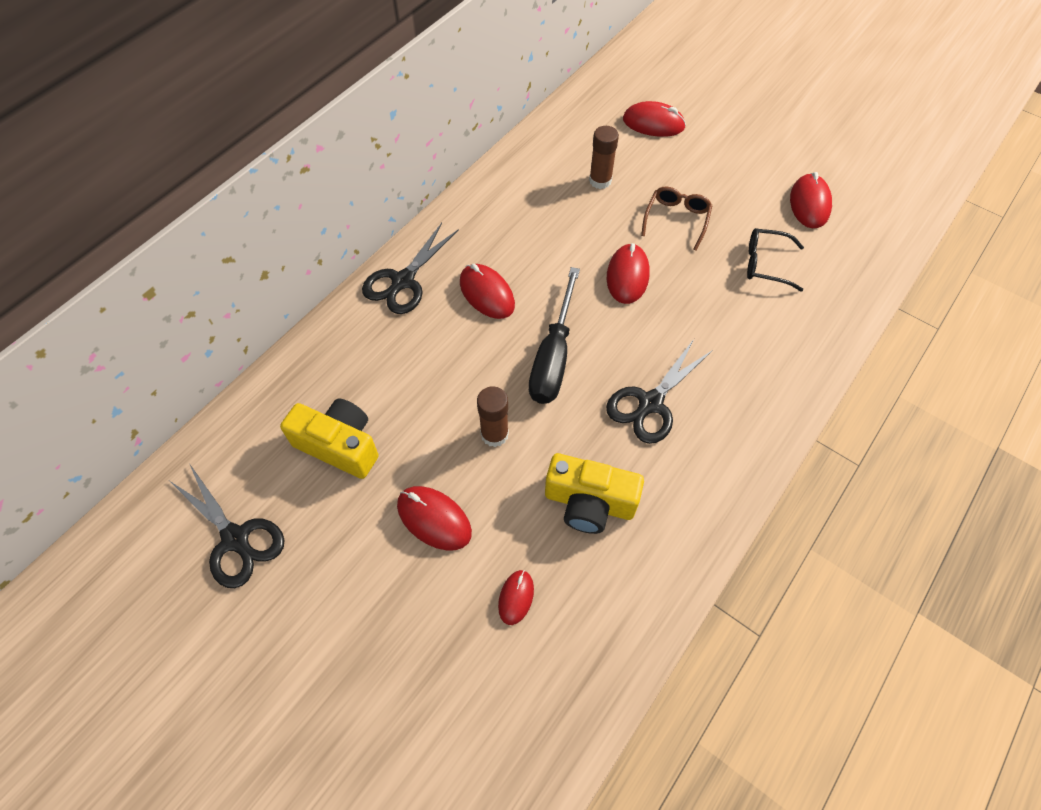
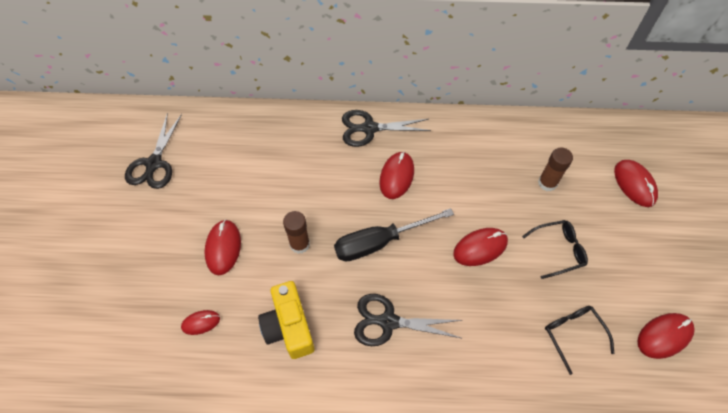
camera: 55 degrees right, 0 degrees up
(339, 445) = (238, 171): yellow camera -> none
(676, 219) = (558, 250): brown glasses -> black glasses

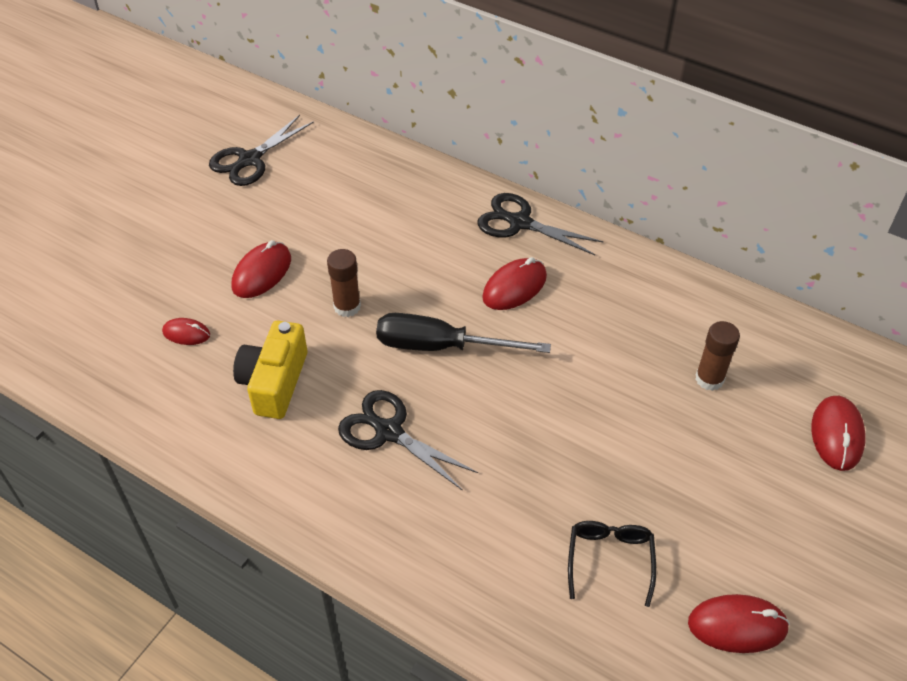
camera: 30 degrees right, 10 degrees down
(480, 248) = (561, 409): red mouse -> none
(558, 250) = (664, 460): black glasses -> none

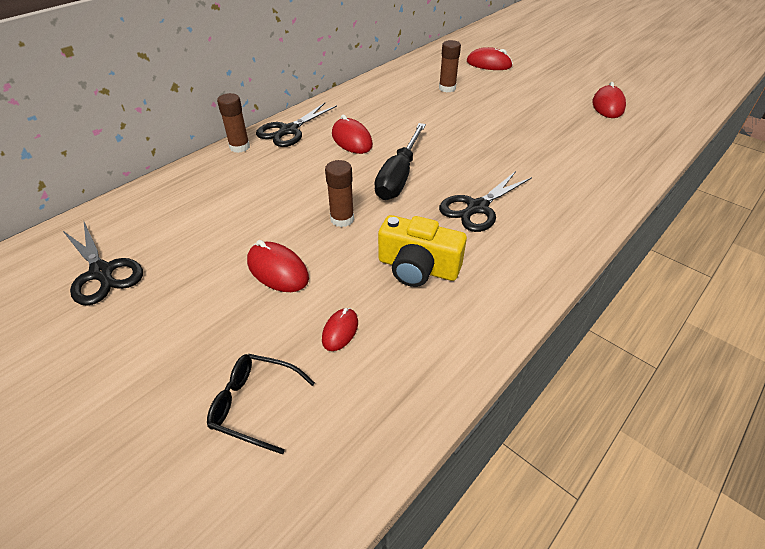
camera: 80 degrees left, 5 degrees down
(470, 189) = (239, 147): none -> brown glue stick
(610, 559) = (574, 134): black glasses -> black glasses (254, 404)

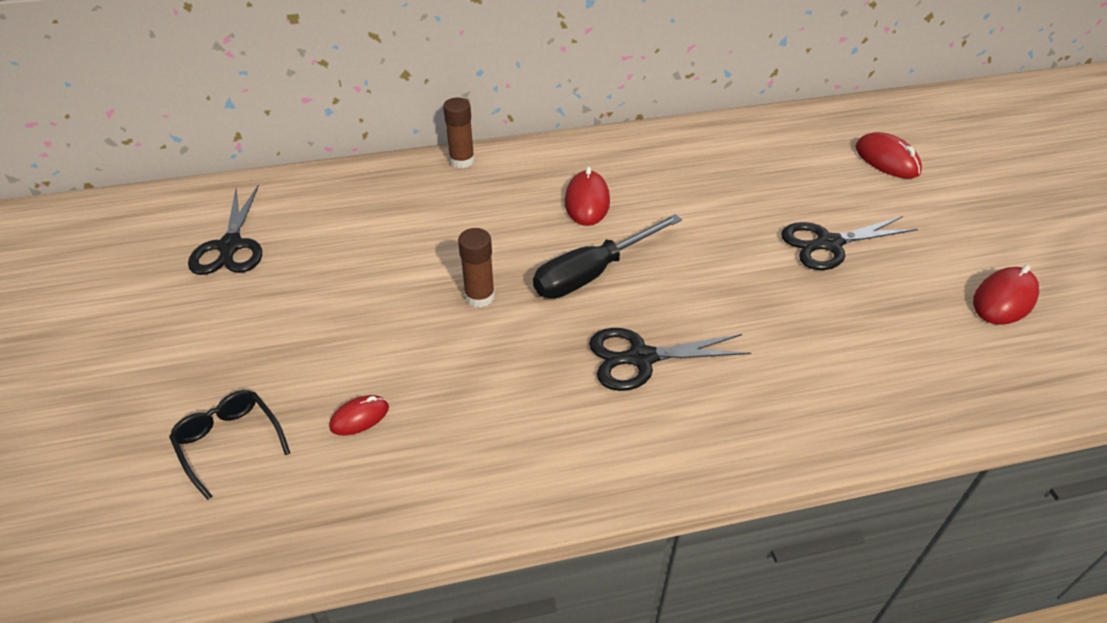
camera: 35 degrees right, 0 degrees up
(277, 270) = (366, 322): red mouse -> none
(289, 130) = (530, 160): black scissors -> black scissors (828, 244)
(418, 268) = (498, 394): yellow camera -> none
(447, 88) = (782, 176): brown glue stick -> none

